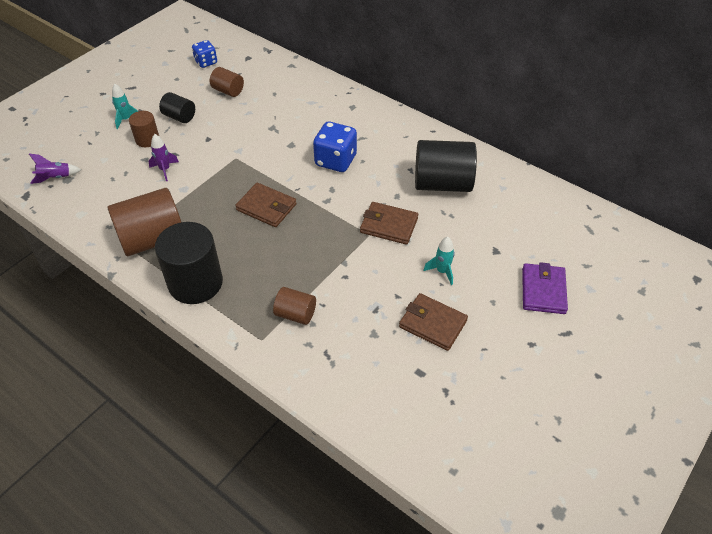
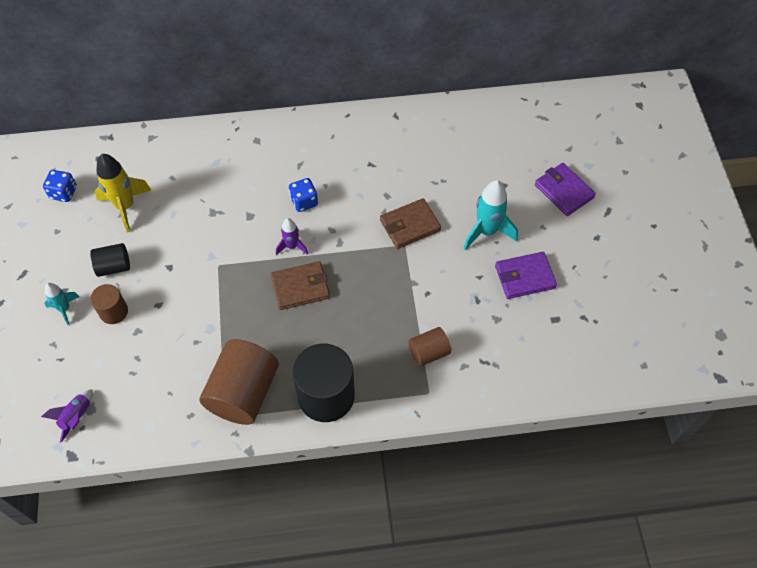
camera: 45 degrees left, 10 degrees up
(165, 170) = (170, 326): purple rocket -> purple rocket (292, 246)
(228, 91) = (125, 206): brown cylinder -> yellow rocket
(335, 160) = (304, 202): blue dice -> blue dice, size x0.62
(432, 324) = (524, 277): brown wallet -> purple wallet
(442, 183) = (407, 158): black cylinder -> none
(442, 271) = (487, 231): turquoise rocket -> turquoise rocket, size x1.73

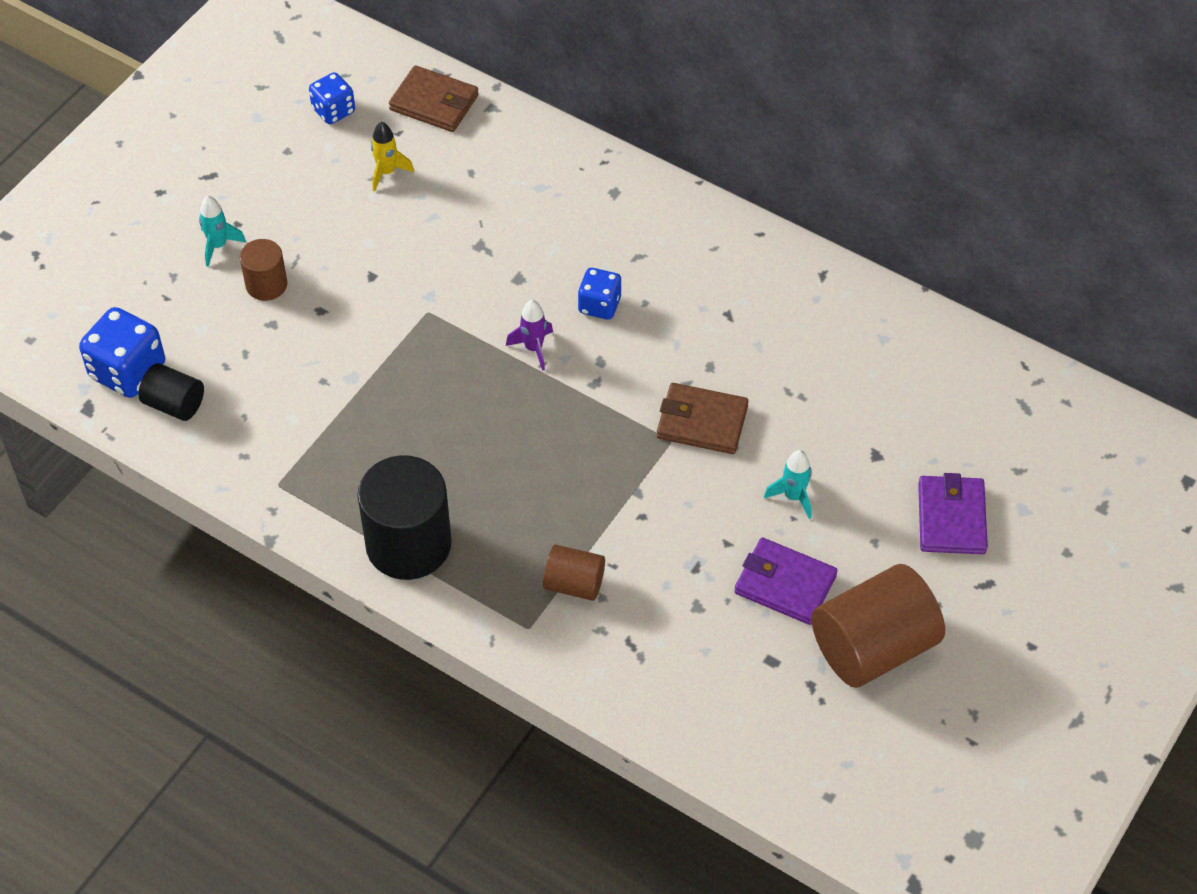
camera: 40 degrees right, 5 degrees down
(76, 417) = (128, 371): purple rocket -> blue dice
(114, 267) = (312, 234): black cylinder -> black cylinder (174, 404)
(125, 206) = (387, 172): yellow rocket -> yellow rocket, size x0.58
(243, 392) = (322, 473): brown cylinder -> brown cylinder (873, 647)
(300, 287) = (497, 403): brown wallet -> brown wallet (434, 103)
(487, 231) = (793, 497): turquoise rocket -> turquoise rocket, size x0.58

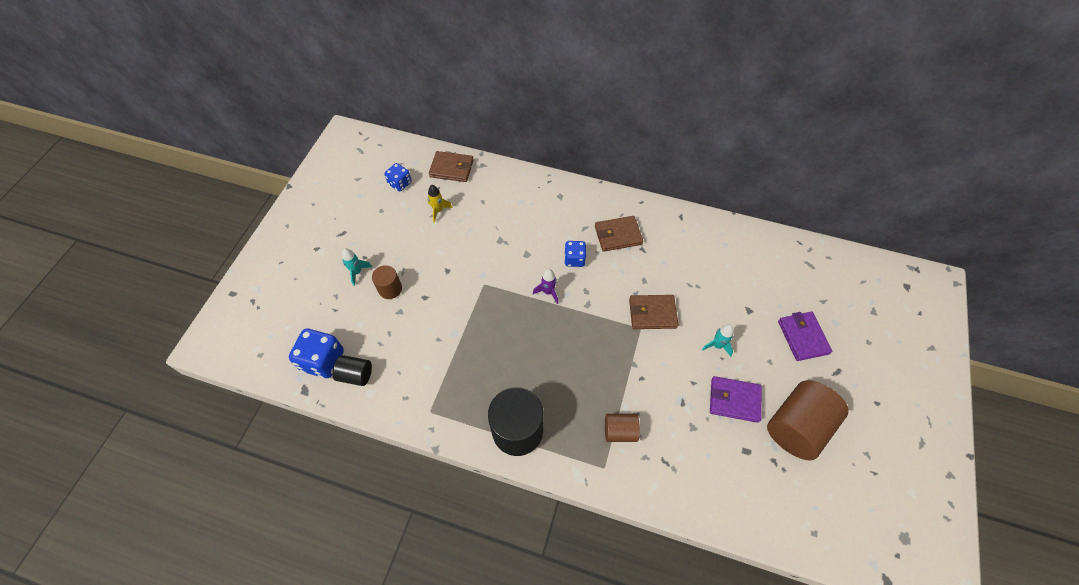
camera: 15 degrees left, 5 degrees up
(693, 282) = (618, 235): none -> brown wallet

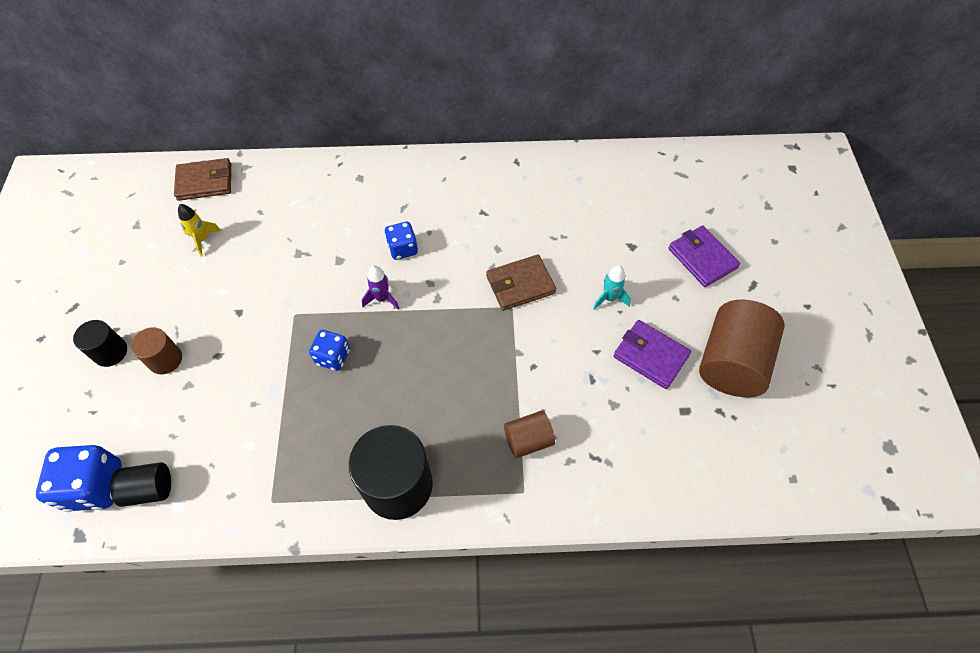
camera: 20 degrees left, 0 degrees up
(357, 272) = (110, 352): turquoise rocket -> black cylinder
(400, 183) = (138, 220): blue dice -> blue dice (333, 357)
(618, 235) = (447, 204): brown wallet -> none
(734, 400) = (650, 356): purple wallet -> purple wallet turned 45 degrees clockwise

